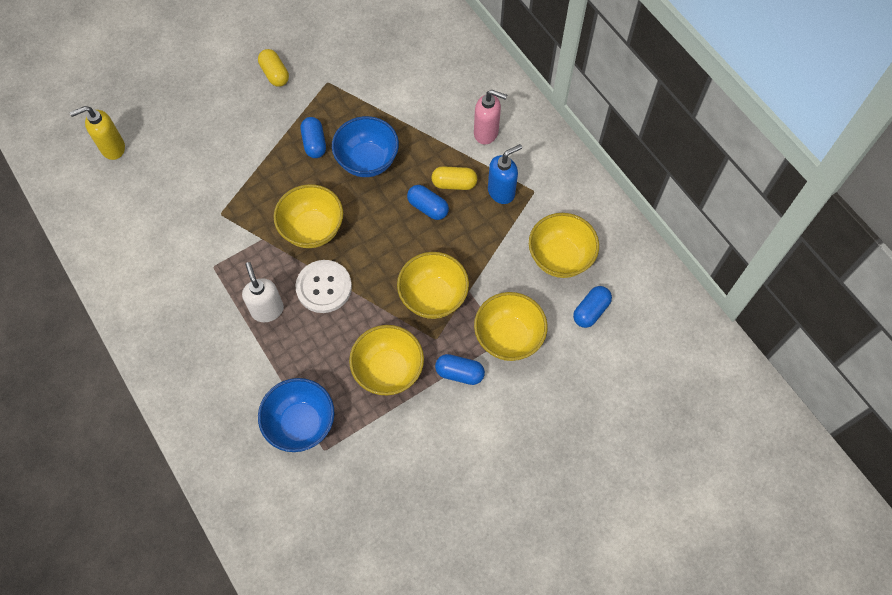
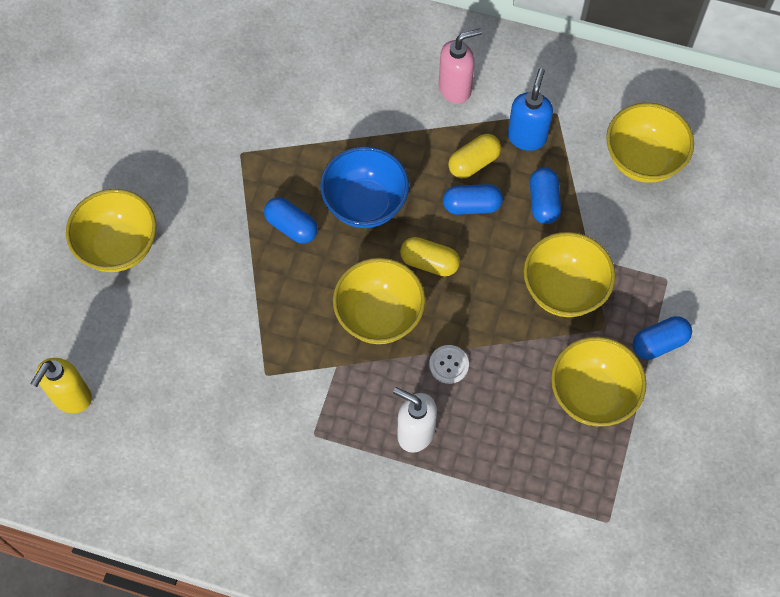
camera: 40 degrees left, 0 degrees up
(275, 74) = (174, 185): yellow capsule -> yellow capsule (429, 262)
(301, 424) = (561, 516): blue bowl -> none
(324, 287) = (449, 365): white button -> white button, size x0.54
(508, 337) = (670, 273): yellow bowl -> yellow bowl (119, 247)
(590, 311) = (717, 189): blue capsule -> blue capsule (543, 202)

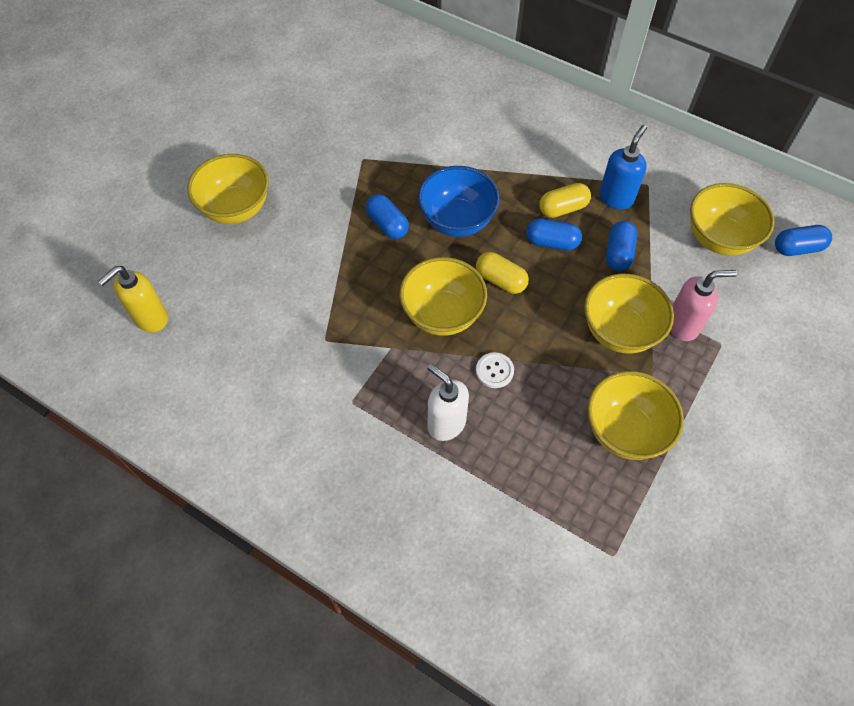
camera: 15 degrees right, 5 degrees down
(455, 88) = (562, 148): pink soap dispenser -> pink soap dispenser (683, 325)
(659, 343) = (702, 399): blue capsule -> blue capsule (797, 248)

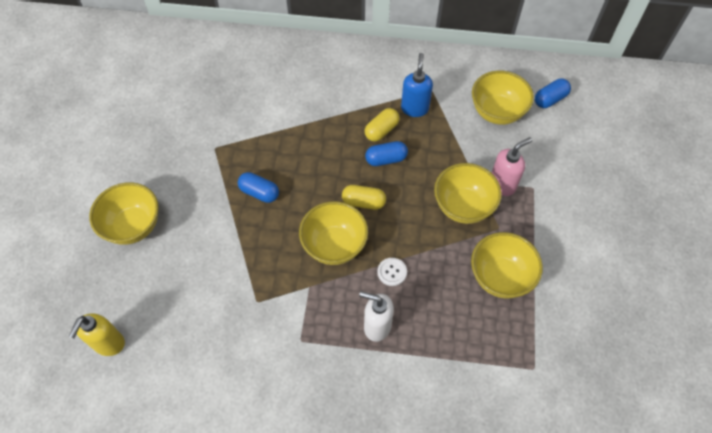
camera: 25 degrees left, 0 degrees up
(457, 221) = (310, 169): blue bowl -> none
(618, 253) = (435, 149): blue capsule -> none

